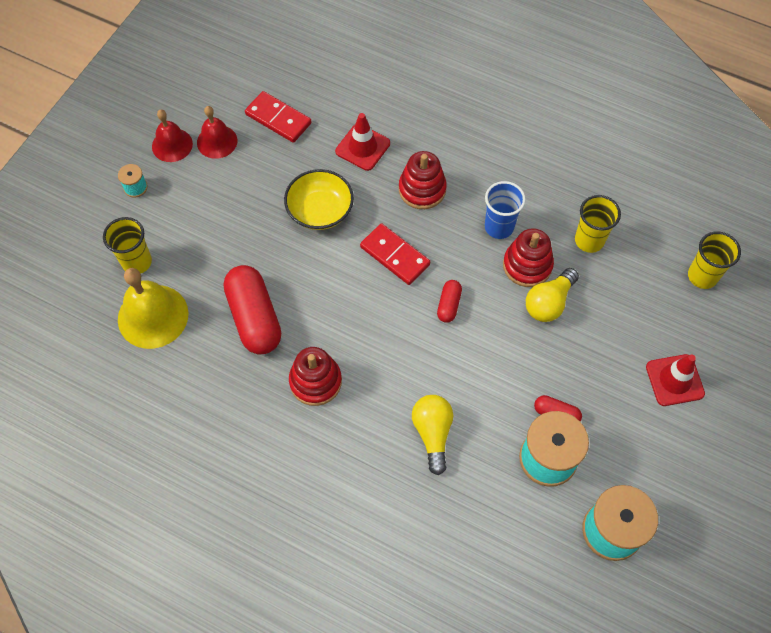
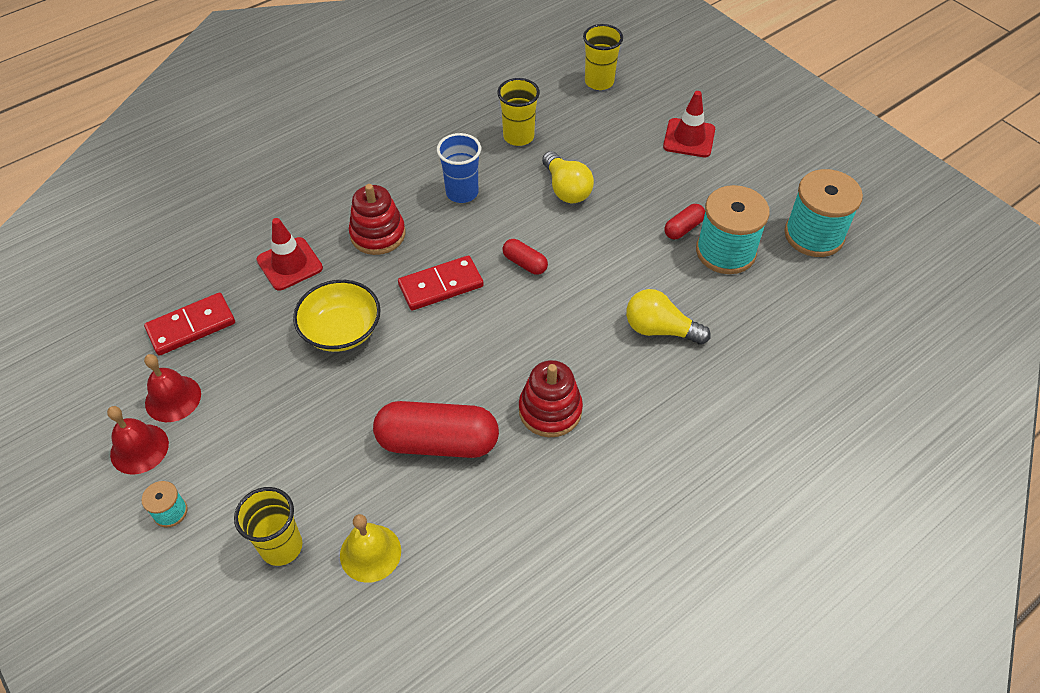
camera: 65 degrees left, 10 degrees down
(153, 316) = (370, 553): yellow bell -> yellow bell, size x0.63
(527, 265) = (517, 189): red stacking toy -> none

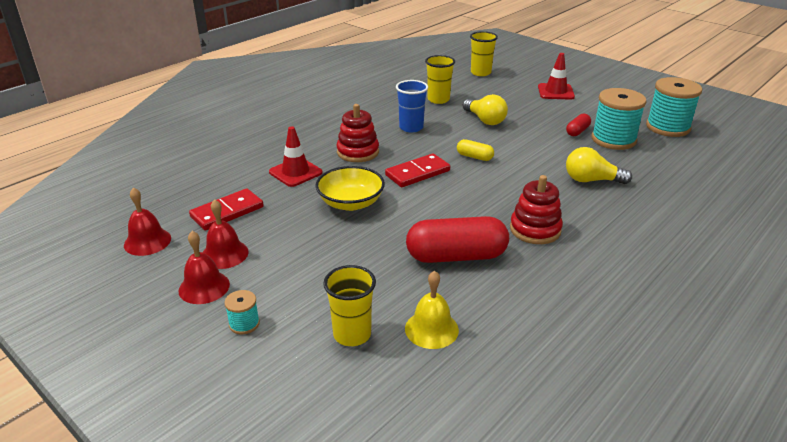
camera: 10 degrees left, 20 degrees down
(91, 364) = (147, 241): none -> red bell
(525, 263) = (474, 157): red capsule -> yellow capsule

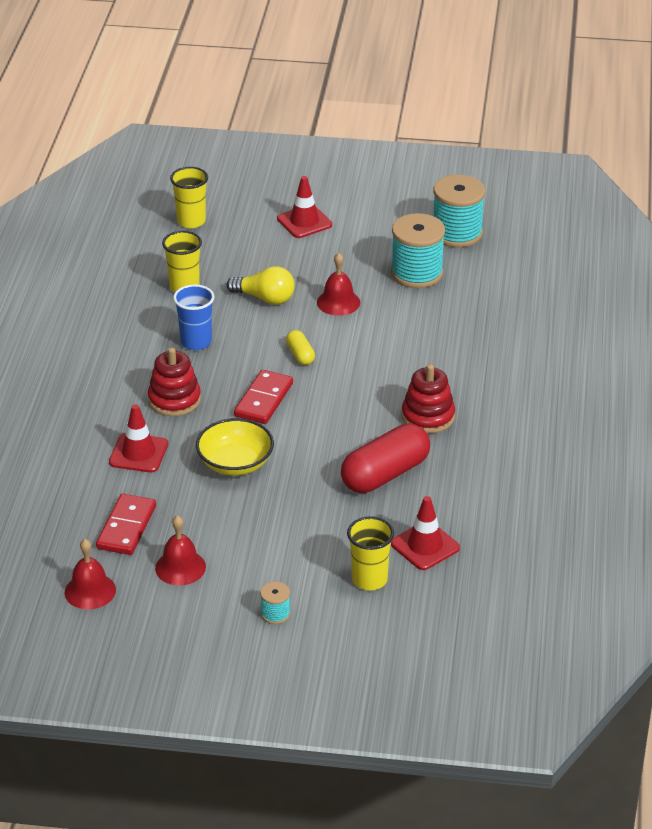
camera: 35 degrees left, 5 degrees up
(204, 287) = (202, 603): red bell -> red bell (338, 302)
(431, 329) = (425, 546): yellow bell -> red traffic cone
(474, 157) = (300, 355): yellow capsule -> yellow capsule turned 75 degrees clockwise
(577, 131) = (373, 276): red capsule -> none
(591, 180) = (434, 337): yellow light bulb -> none

